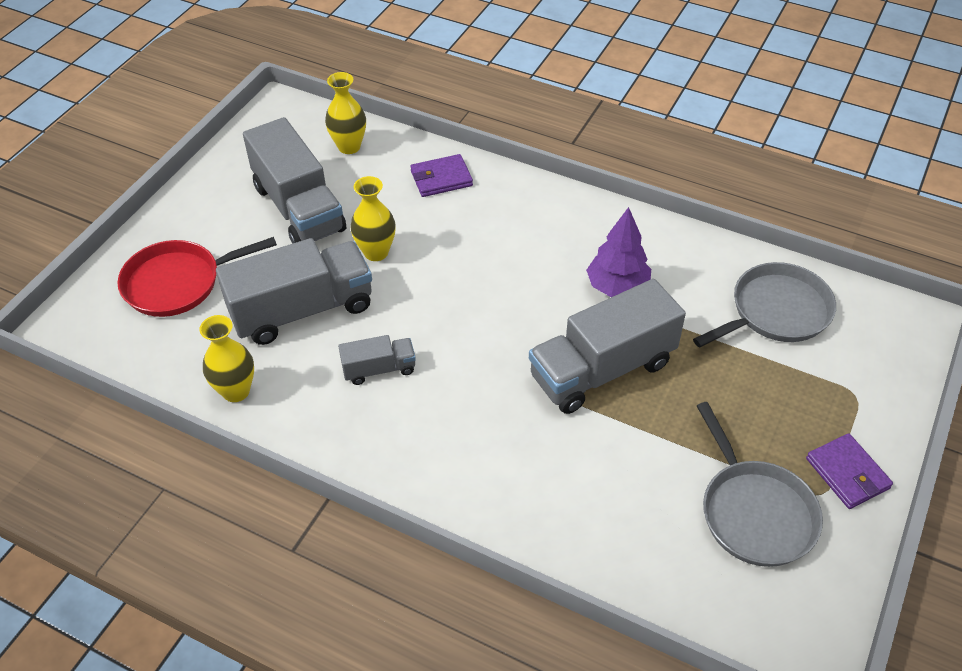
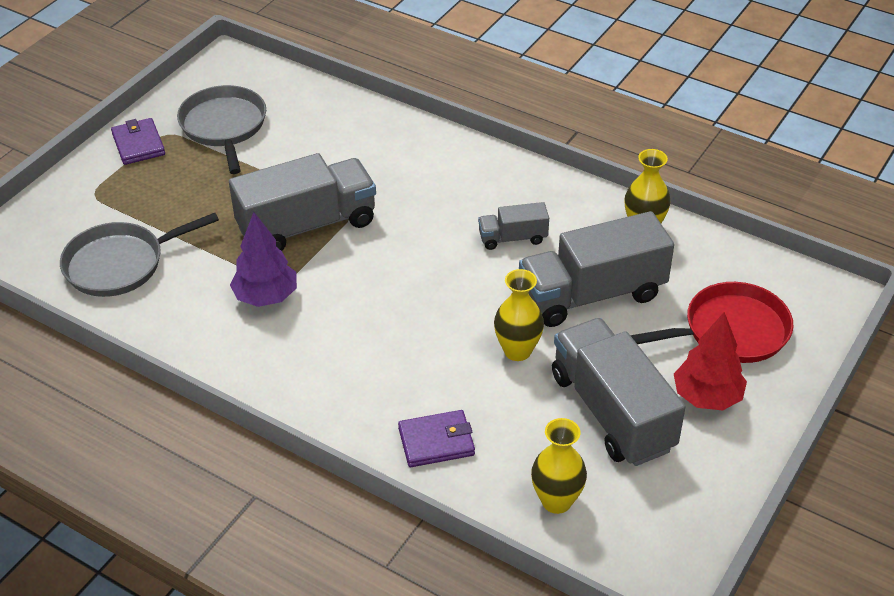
camera: 175 degrees left, 5 degrees down
(217, 224) = (706, 397): none -> red tree

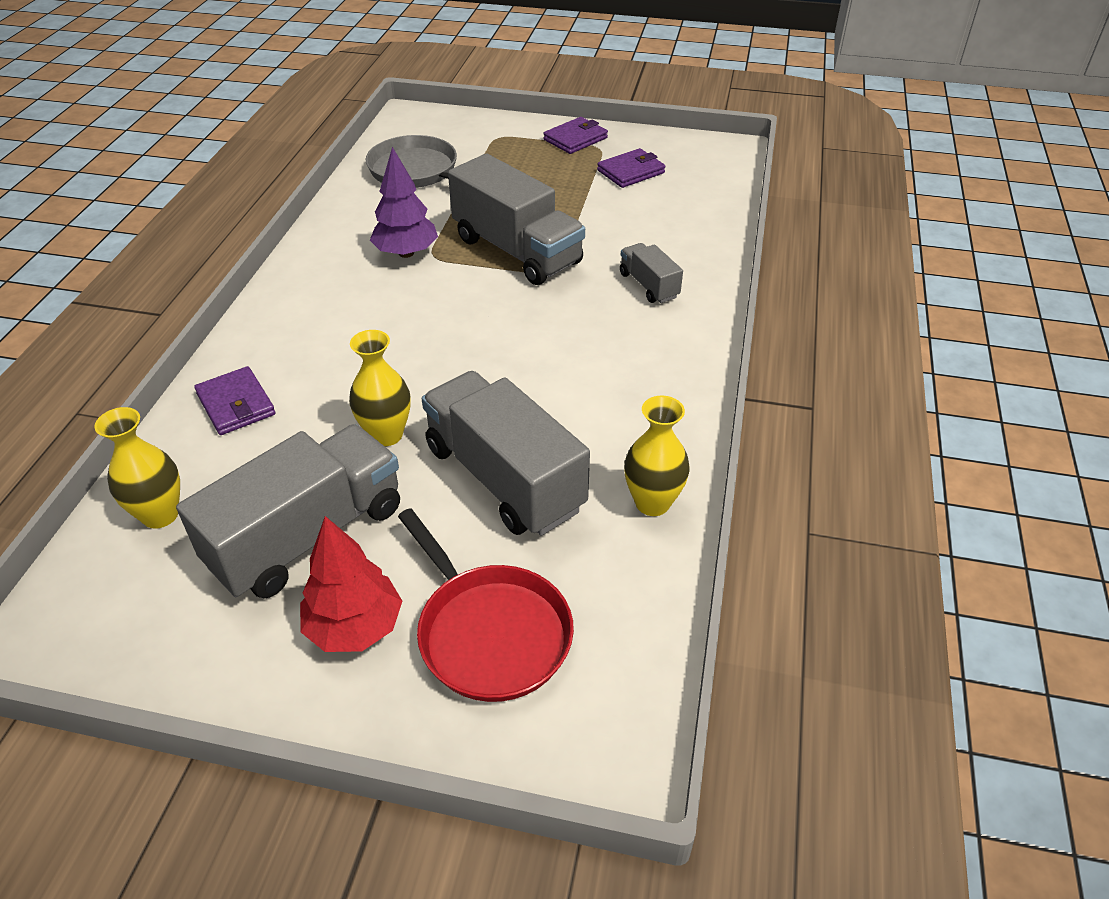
camera: 70 degrees right, 0 degrees up
(224, 126) = (630, 172): grey pan -> purple wallet
(513, 238) = (572, 391): grey truck -> grey truck (649, 285)

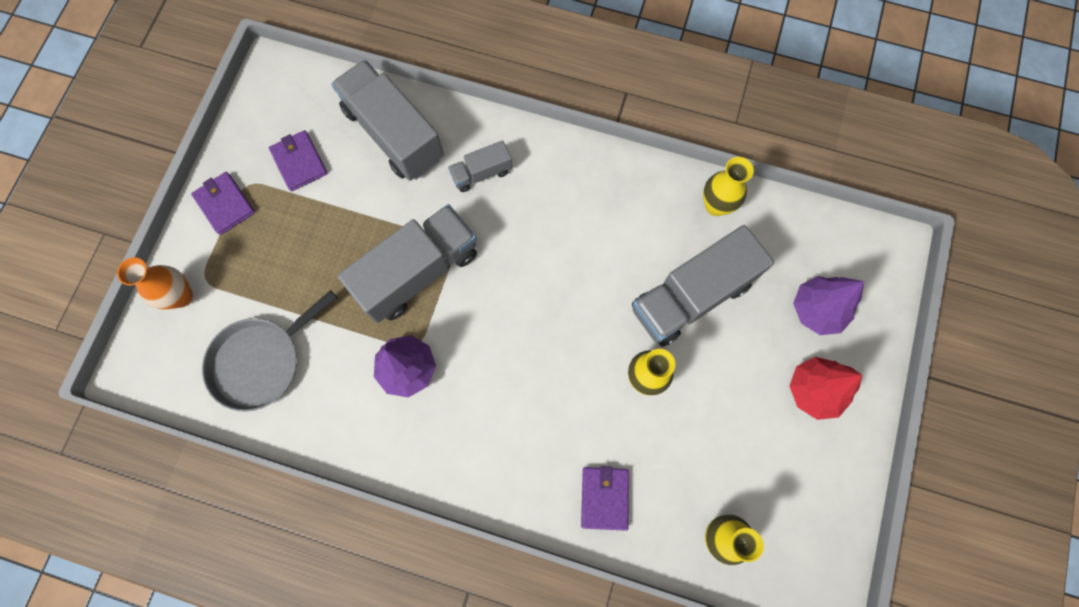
camera: 85 degrees left, 30 degrees up
(236, 404) = (604, 498): purple wallet -> purple wallet turned 60 degrees counterclockwise
(307, 536) = (740, 427): grey truck -> grey truck (393, 134)
(480, 128) = (181, 296): none -> orange vase
(490, 633) = (816, 310): red pan -> purple tree

